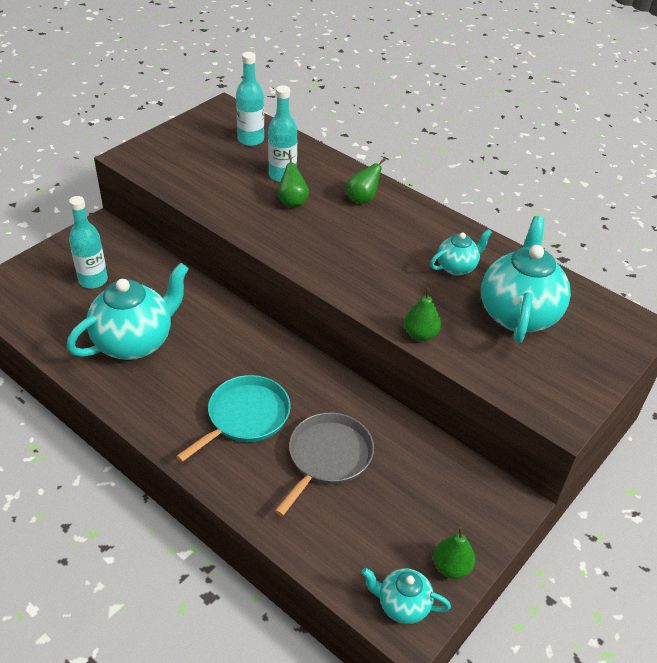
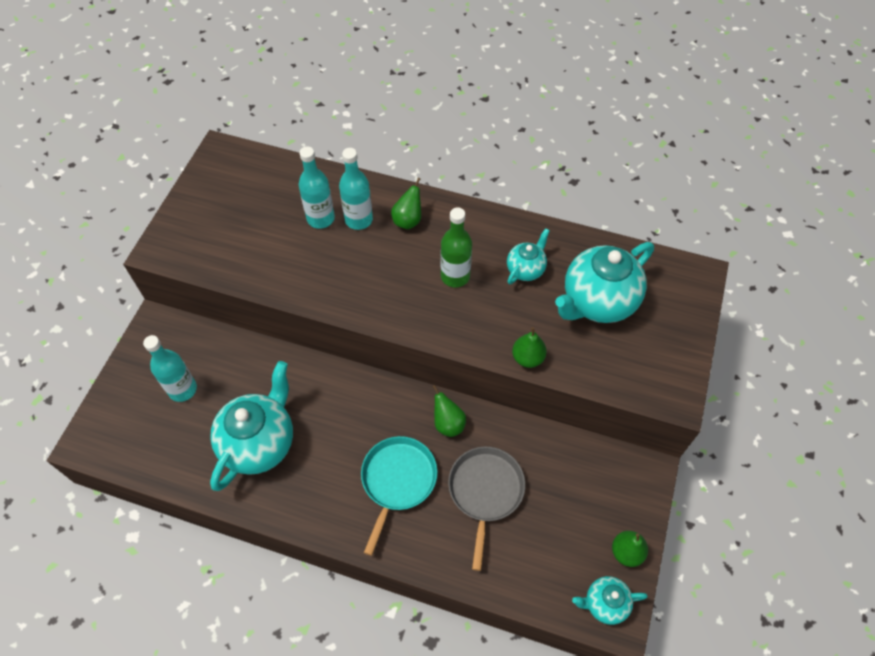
camera: 20 degrees left, 15 degrees up
(250, 139) = (268, 184): turquoise bottle -> turquoise bottle (359, 220)
(292, 202) = (346, 248): green pear -> green pear (448, 423)
(383, 251) = (455, 276): none -> green bottle
(518, 314) = (597, 302): turquoise teapot -> turquoise teapot turned 120 degrees counterclockwise

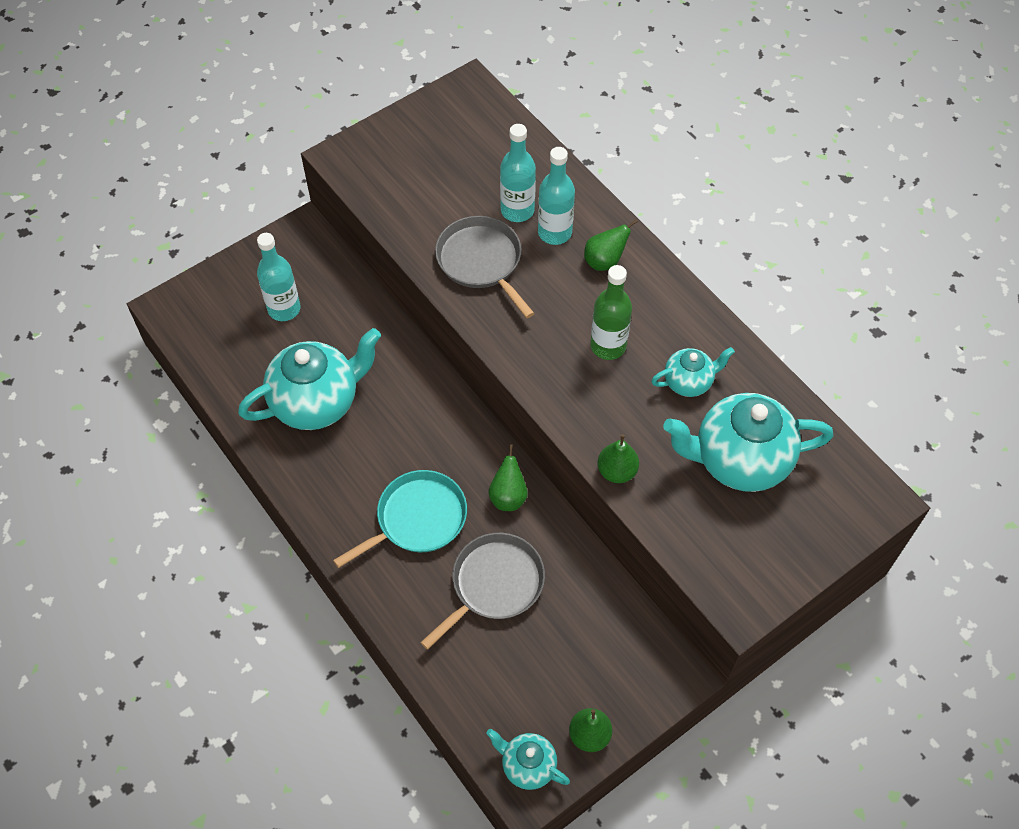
camera: 35 degrees right, 0 degrees up
(322, 268) = (481, 261): none -> grey pan

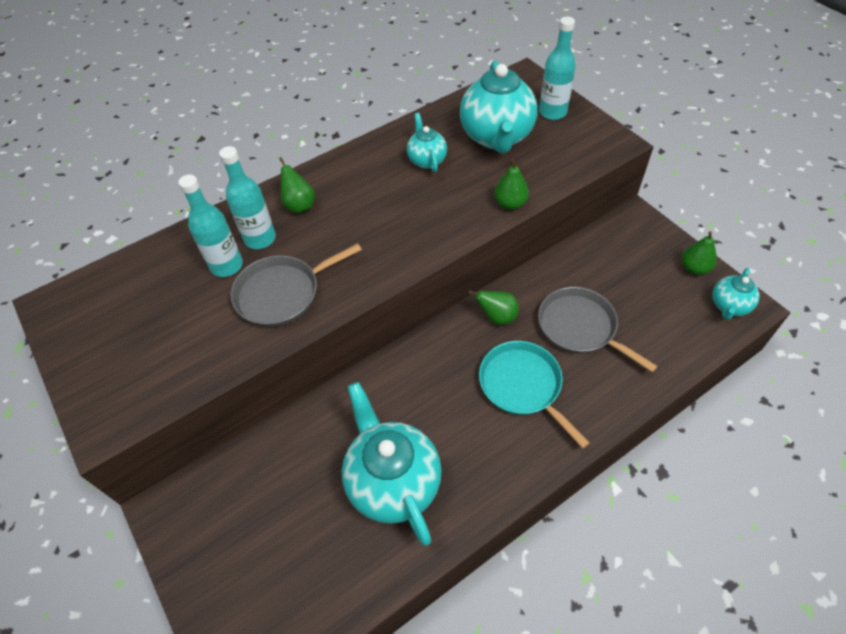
camera: 85 degrees left, 5 degrees down
(284, 309) = (268, 525): turquoise bottle -> turquoise bottle (552, 112)
(608, 346) = (388, 206): green bottle -> none

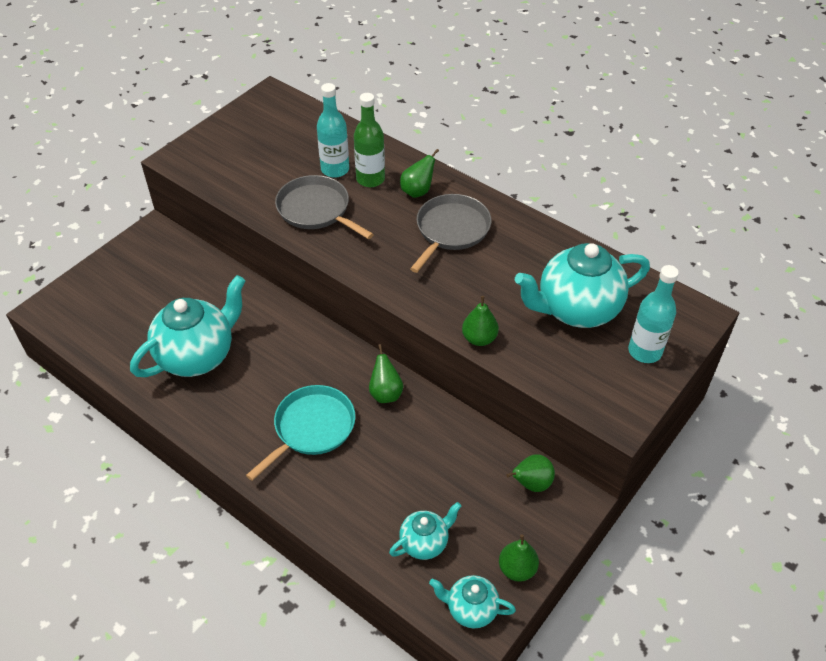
camera: 70 degrees right, 5 degrees down
(260, 238) = (370, 179): turquoise bottle -> green bottle
(426, 160) = (515, 262): turquoise teapot -> turquoise teapot (425, 543)
(580, 327) = (394, 465): grey pan -> grey pan (451, 230)
(616, 240) = (531, 484): none -> green pear

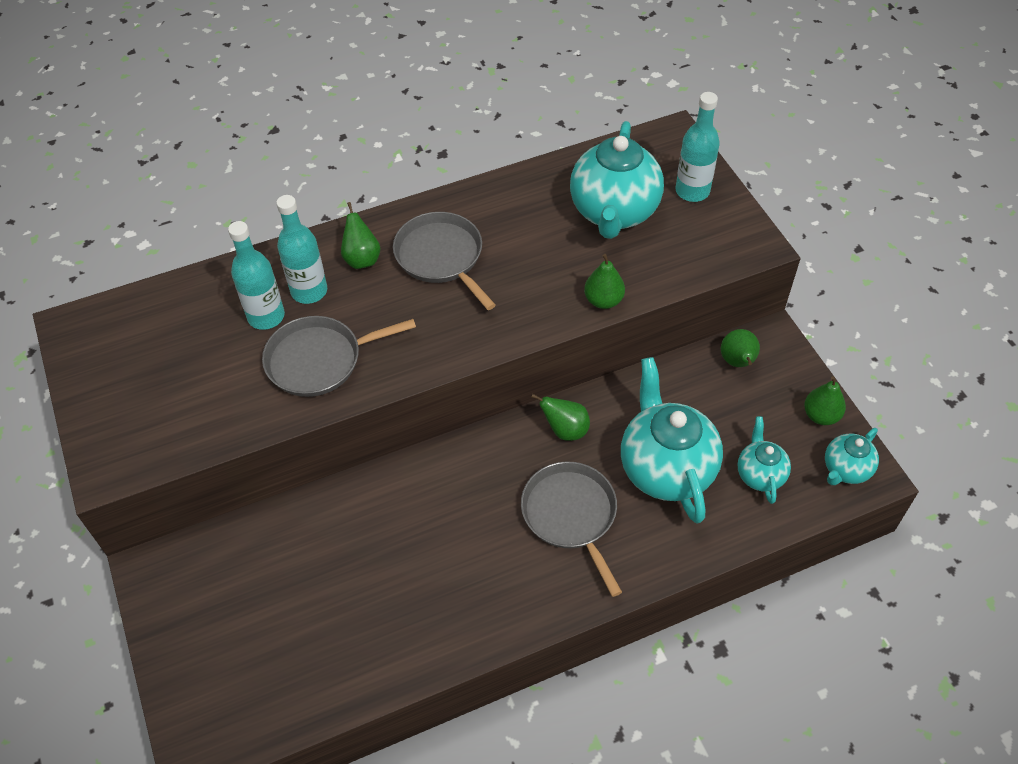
camera: 60 degrees left, 5 degrees up
(197, 356) = (398, 591): turquoise teapot -> turquoise teapot (666, 469)
(311, 428) = (571, 515): turquoise pan -> grey pan
(370, 179) = (309, 291): green bottle -> turquoise bottle

